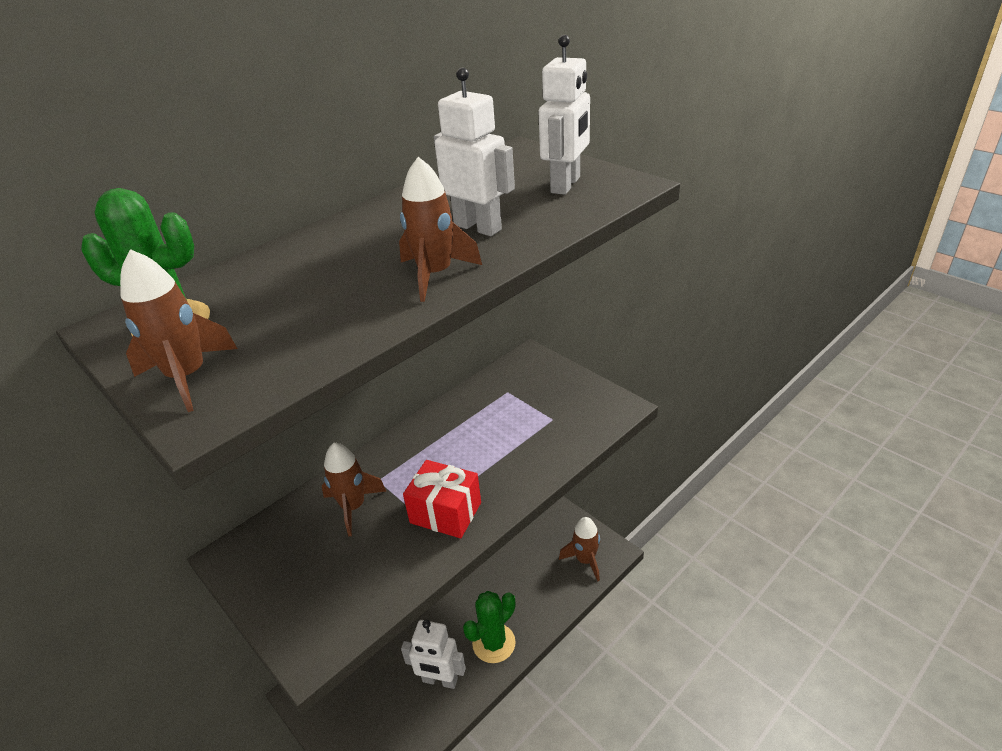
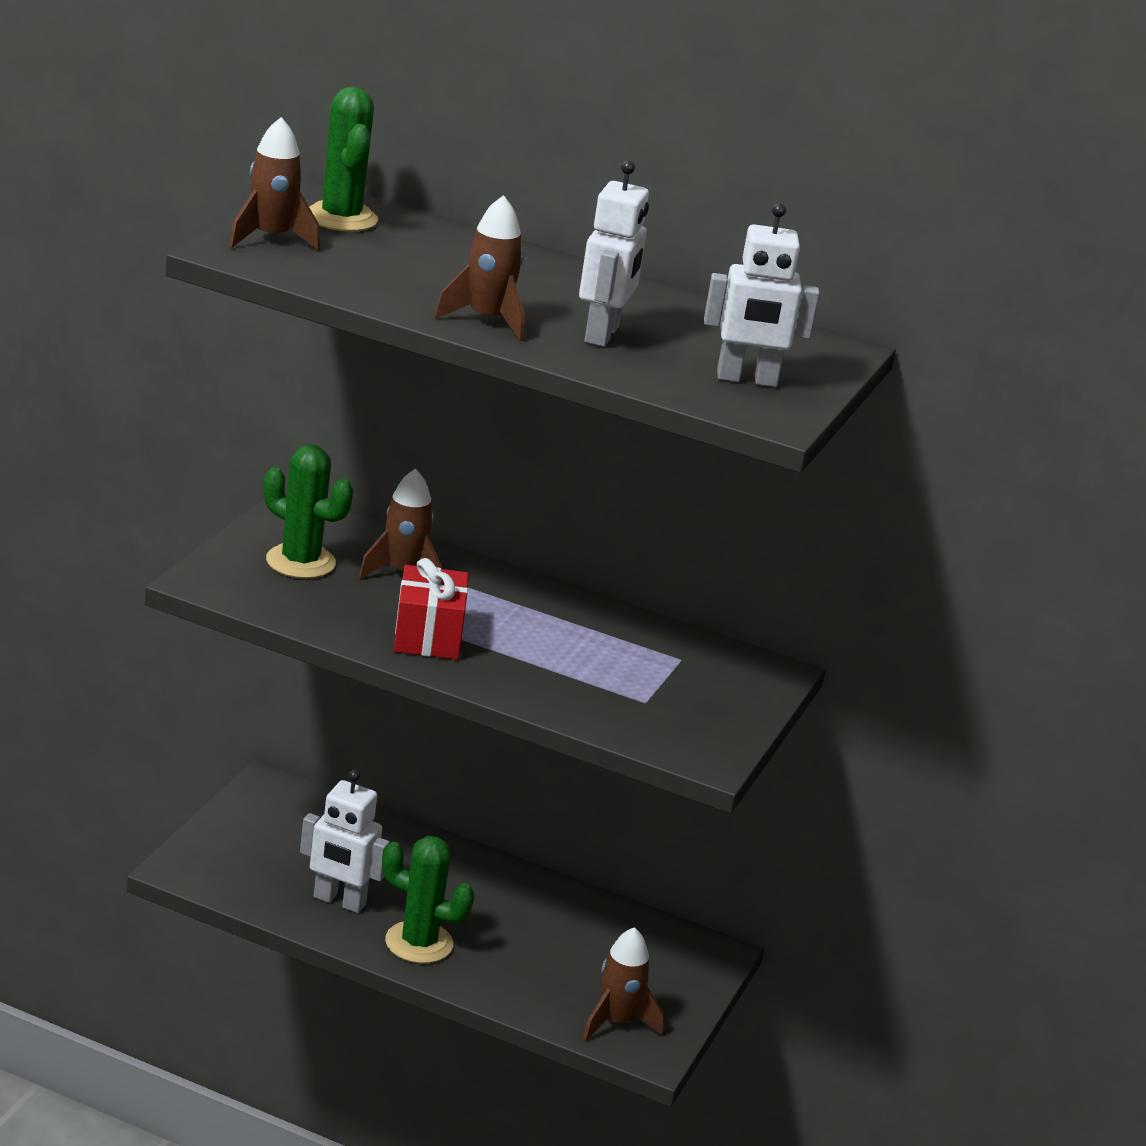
camera: 60 degrees right, 10 degrees down
(310, 570) = (300, 562): none -> green cactus
(440, 680) = (339, 901): white robot -> white robot turned 60 degrees counterclockwise

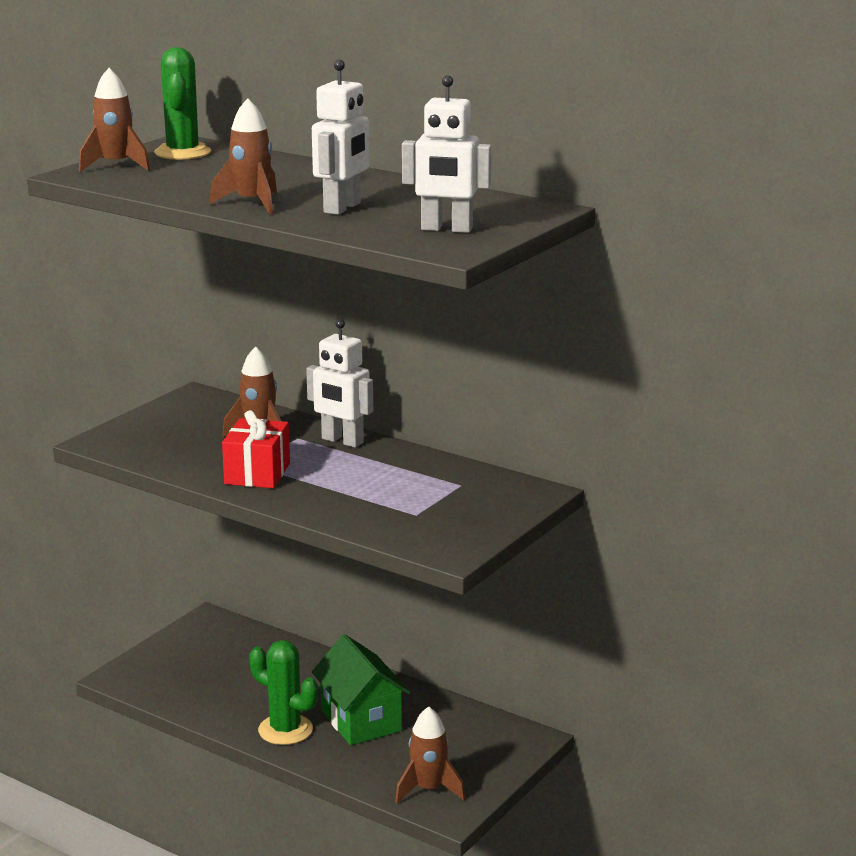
camera: 15 degrees right, 5 degrees down
(300, 562) = (181, 428): green cactus -> none
(339, 901) = (232, 700): white robot -> white robot (342, 441)
(507, 929) = (361, 720): none -> green house

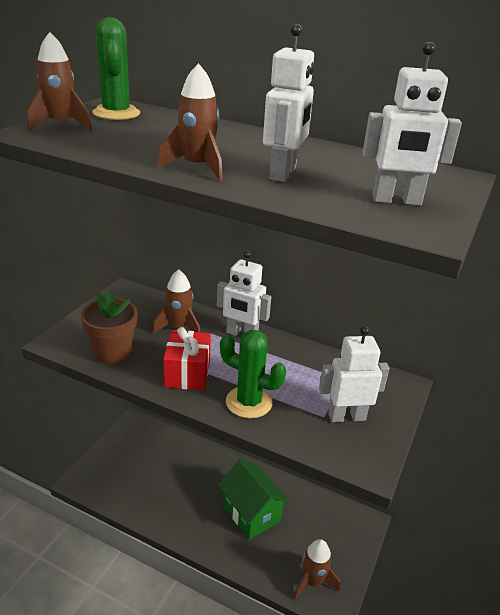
camera: 10 degrees left, 10 degrees up
(167, 453) = (113, 353): none -> brown flower pot
(285, 730) = (202, 526): green cactus -> green cactus (249, 402)
(445, 515) = (346, 416): none -> white robot

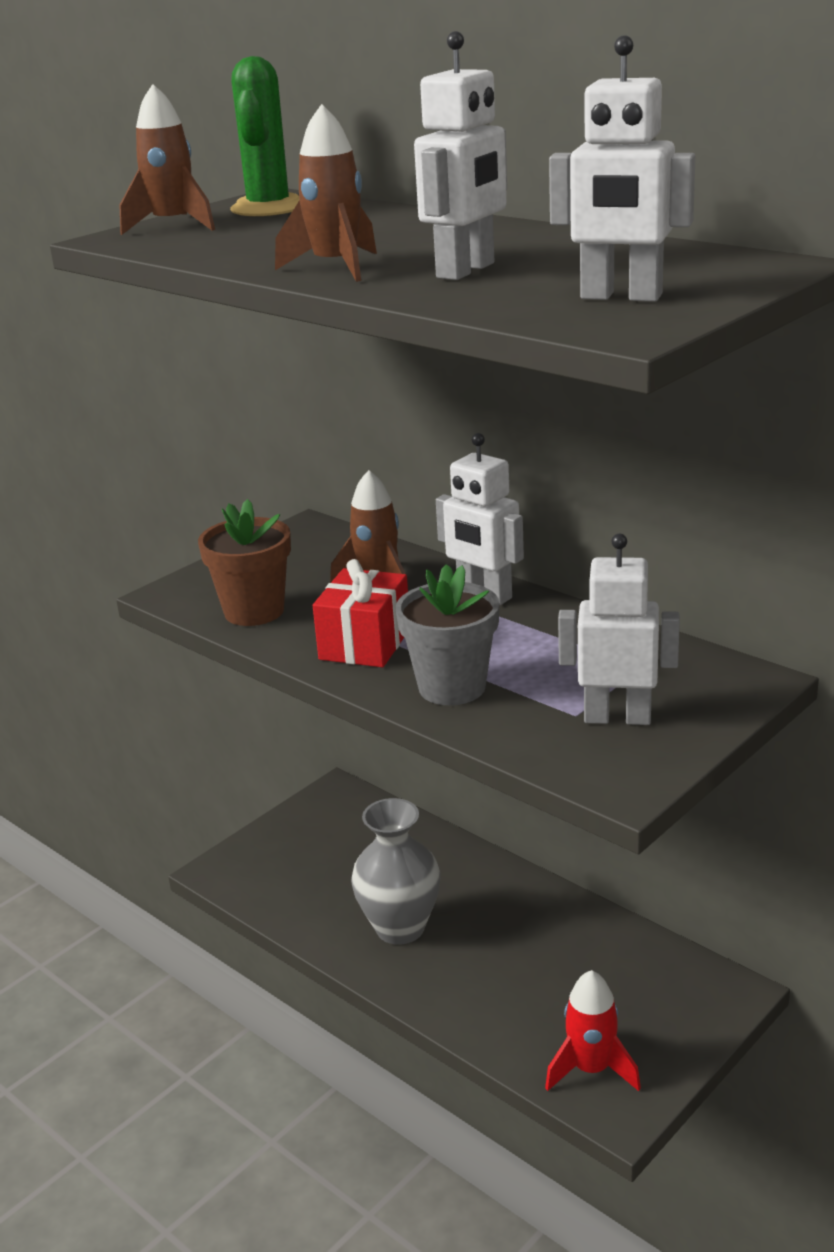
camera: 20 degrees right, 5 degrees down
(190, 506) = (400, 928): none -> grey vase
(249, 402) = (452, 687): green cactus -> grey flower pot
(251, 513) = (508, 950): green house -> none
(312, 581) = (591, 1069): brown rocket -> red rocket

